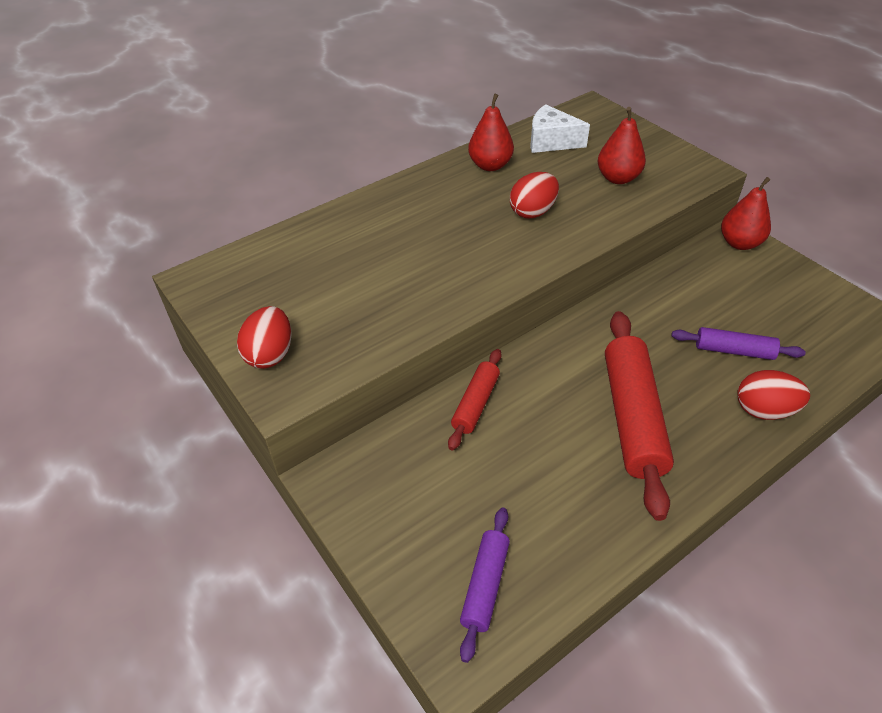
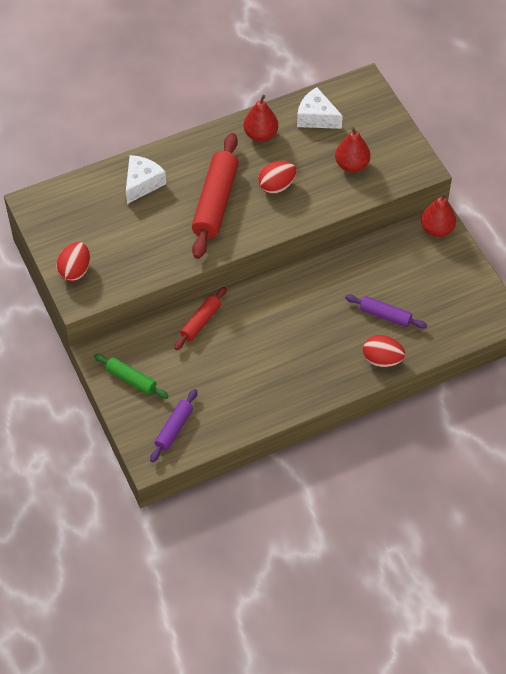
camera: 10 degrees right, 10 degrees up
(350, 234) = (142, 183): none -> white cheese
(390, 511) = (131, 379): none -> green rolling pin
(632, 417) = (296, 349): red rolling pin -> red rolling pin (215, 202)

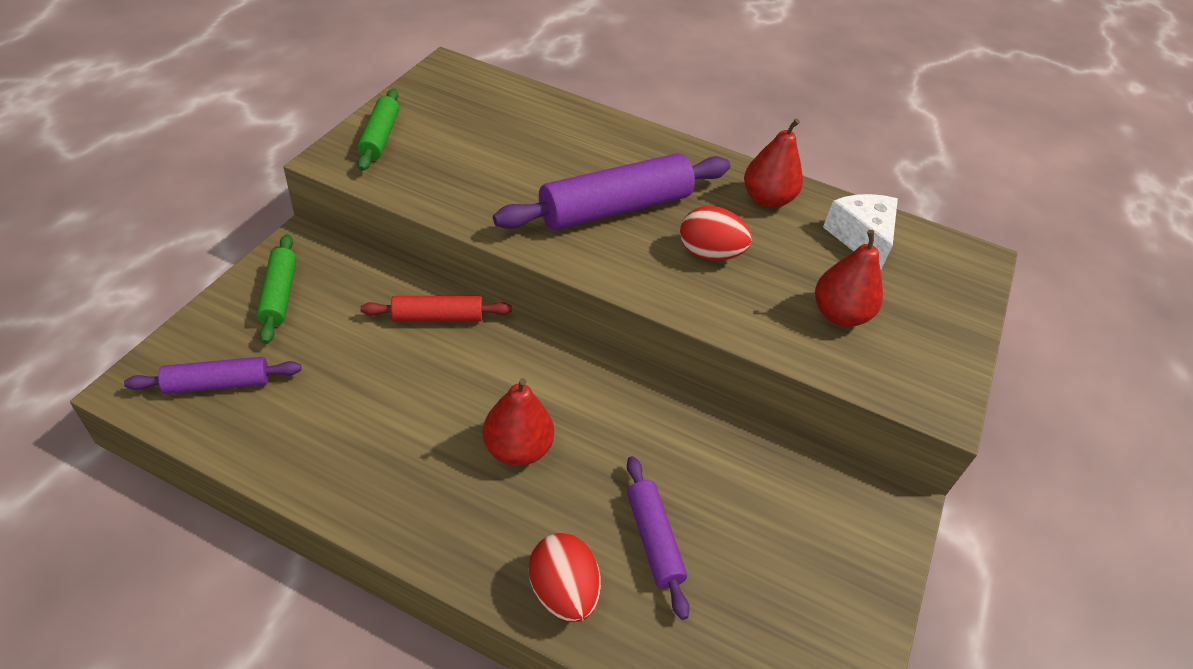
camera: 45 degrees right, 10 degrees down
(75, 270) = (379, 137): red egg -> green rolling pin
(142, 183) = (571, 134): white cheese -> none
(215, 202) = (615, 208): red rolling pin -> purple rolling pin
(436, 229) = (881, 512): red pear -> red pear (517, 449)

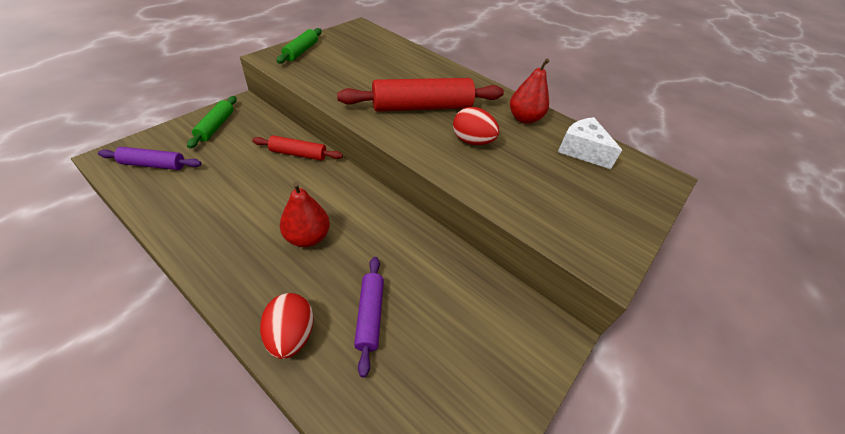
camera: 15 degrees right, 0 degrees up
(615, 208) = (422, 107): purple rolling pin -> red rolling pin
(839, 315) = (549, 193): red pear -> none
(861, 238) = (582, 150): white cheese -> white cheese turned 45 degrees counterclockwise

